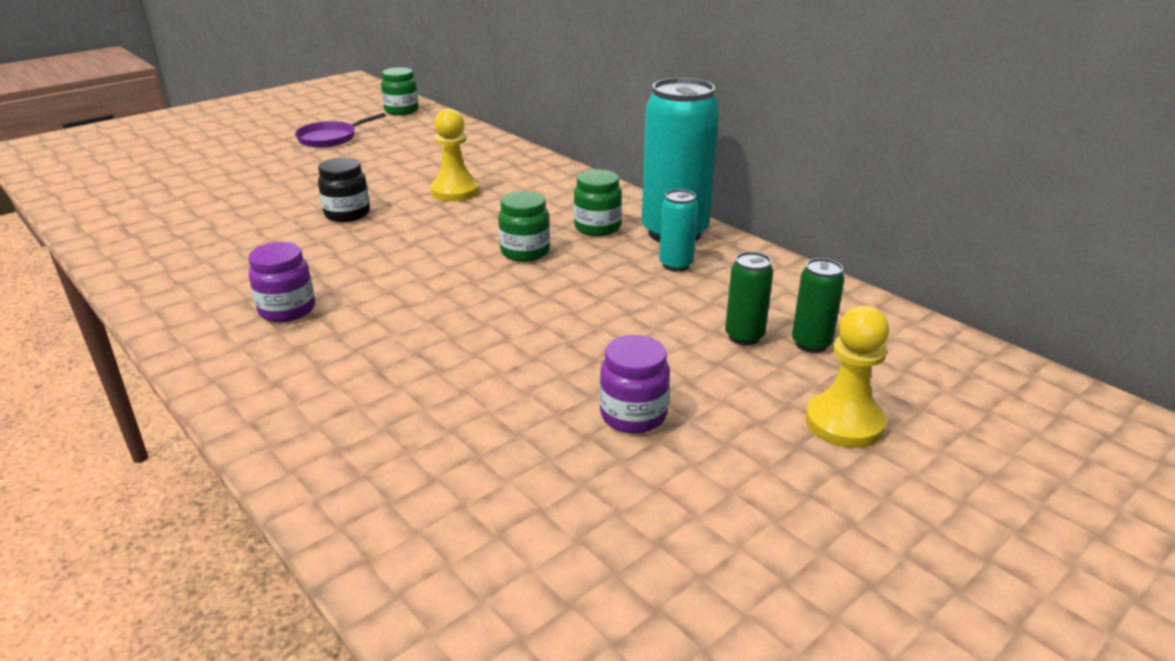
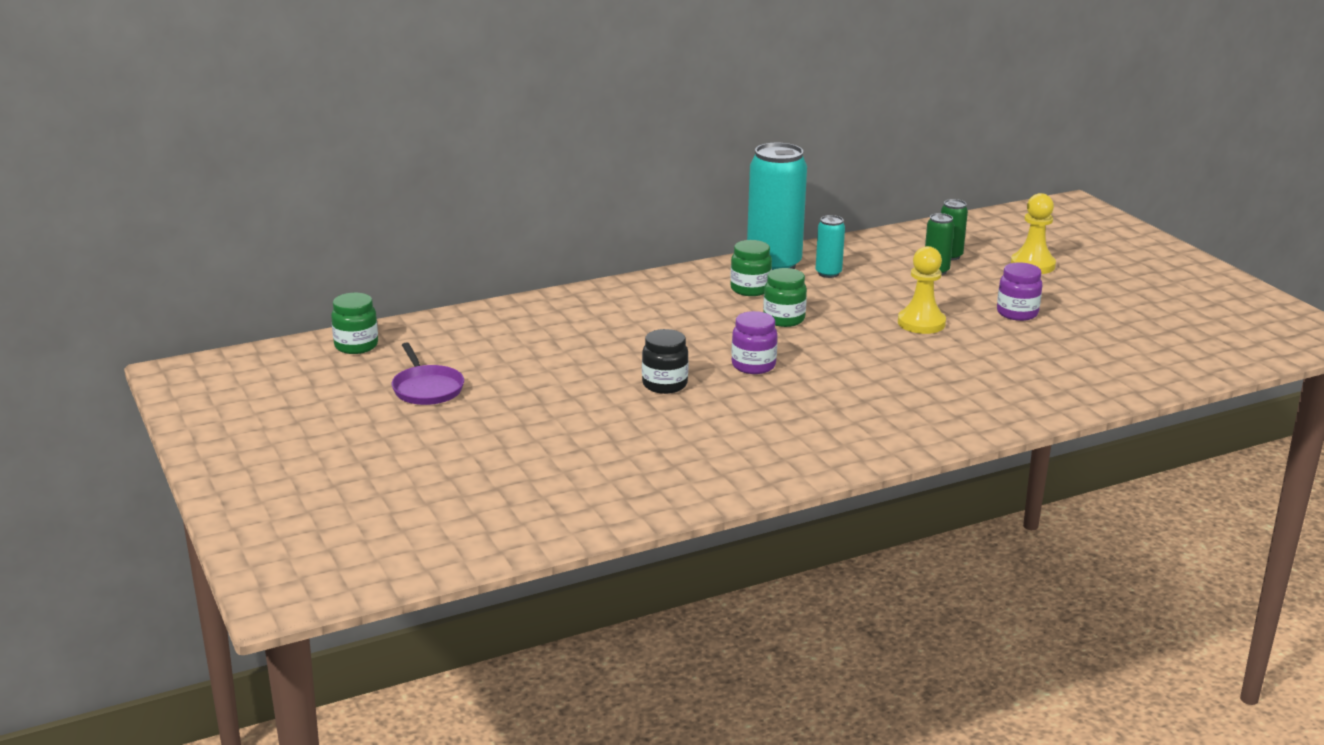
camera: 75 degrees left, 5 degrees down
(287, 310) = (851, 412): purple jar -> purple jar (753, 365)
(455, 191) = (637, 335): yellow pawn -> yellow pawn (921, 323)

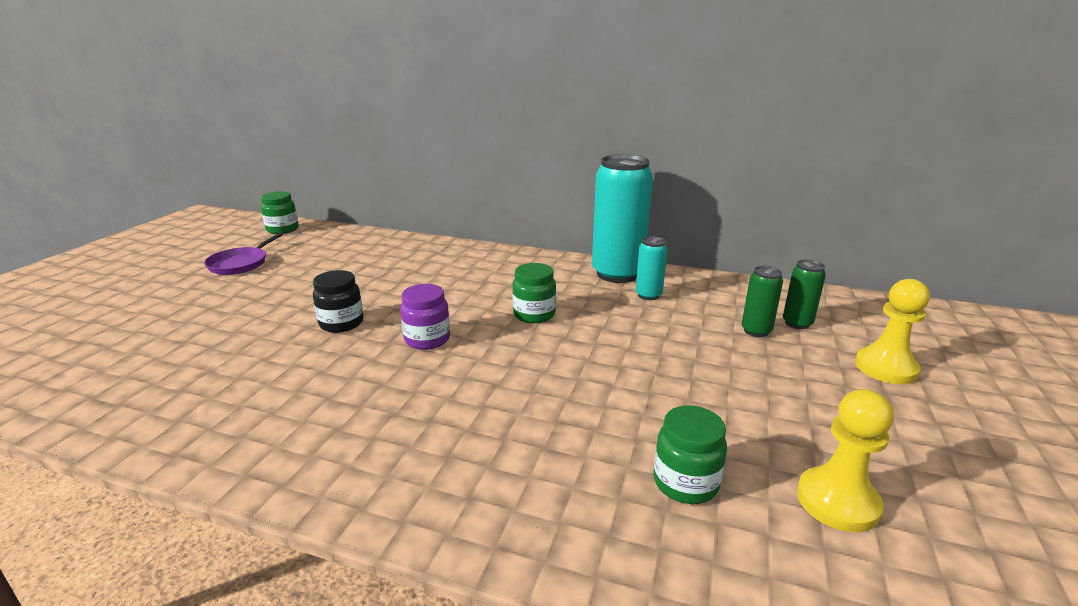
camera: 45 degrees right, 0 degrees up
(750, 289) = (561, 283): green jar -> green jar (685, 483)
(921, 323) = (644, 371): yellow pawn -> yellow pawn (837, 501)
(1017, 313) = (773, 410): purple jar -> none

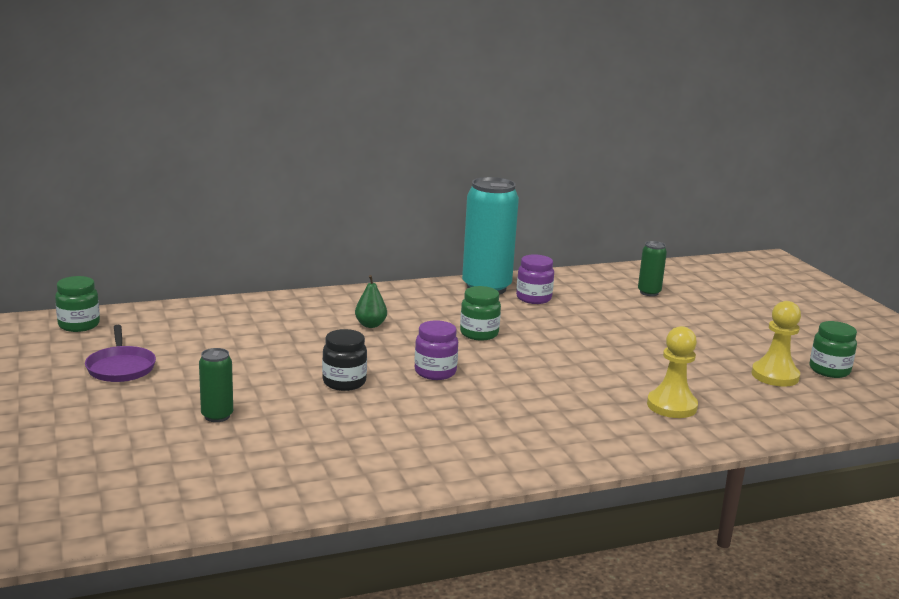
camera: 40 degrees left, 5 degrees down
(458, 280) = (370, 325): none -> green pear
(648, 295) = (533, 298): turquoise can -> purple jar
(685, 483) = (706, 392): green jar -> green jar (829, 370)
(756, 331) = (633, 304): green can -> green can (217, 416)
(885, 368) = (724, 306): yellow pawn -> yellow pawn (671, 406)

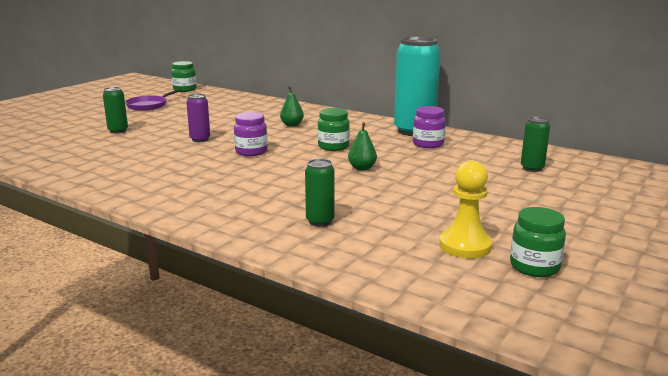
camera: 55 degrees right, 0 degrees up
(344, 382) = (200, 139): black jar -> purple can
(561, 345) = (362, 168): none -> green pear
(671, 406) = (320, 221): yellow pawn -> green can

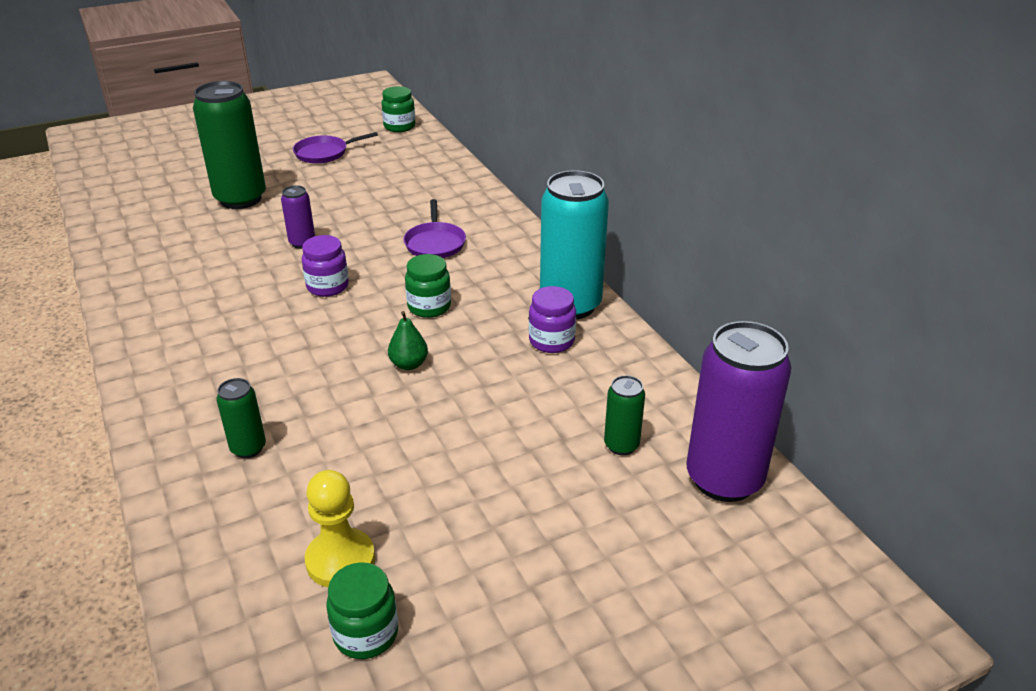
camera: 30 degrees right, 15 degrees up
(118, 131) = (240, 199): green can -> green can, size x2.10
(292, 125) = (435, 243): green pear -> purple pan
(599, 167) = (724, 479): none -> purple can

